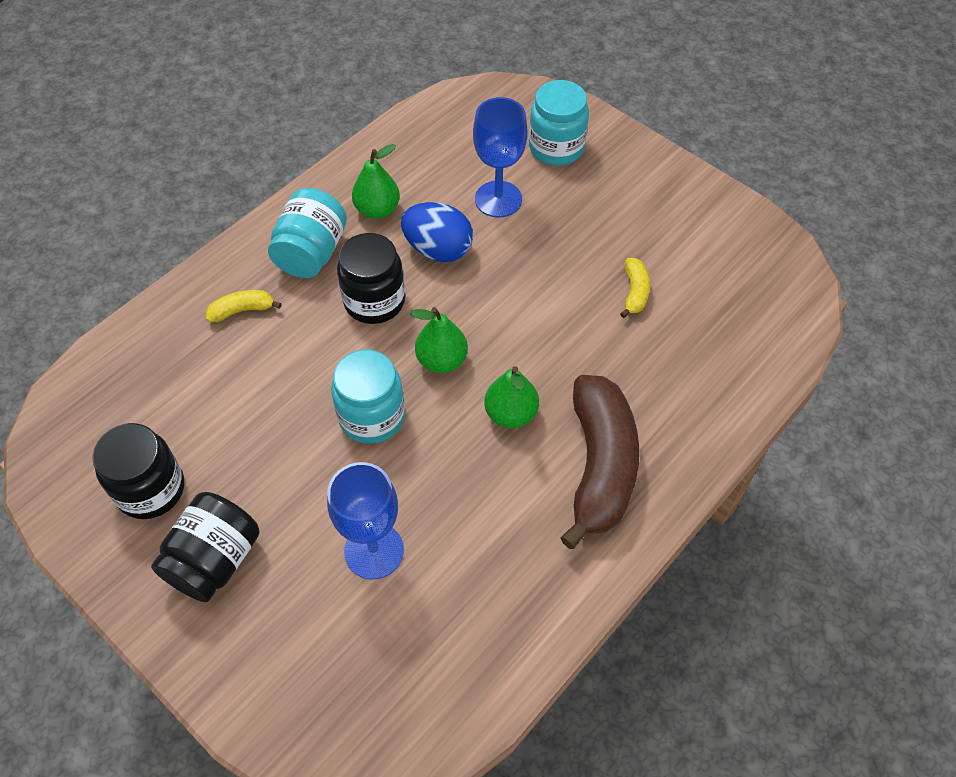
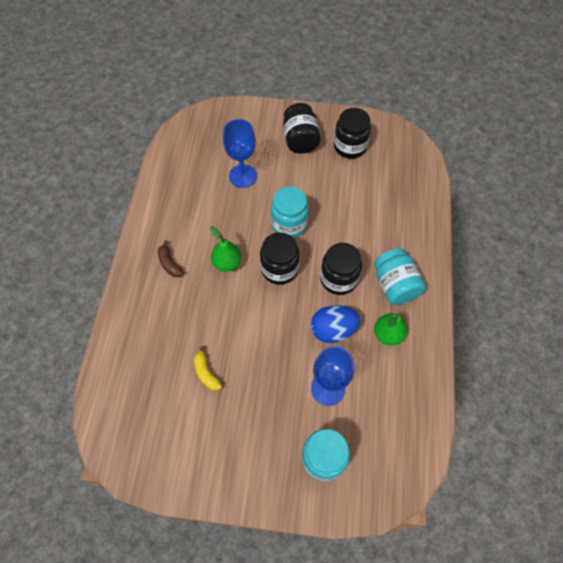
camera: 145 degrees right, 5 degrees up
(242, 310) = (395, 235): yellow banana -> none
(442, 360) = (279, 269): green pear -> black jar
(600, 466) = (169, 263): brown banana -> brown banana, size x0.43

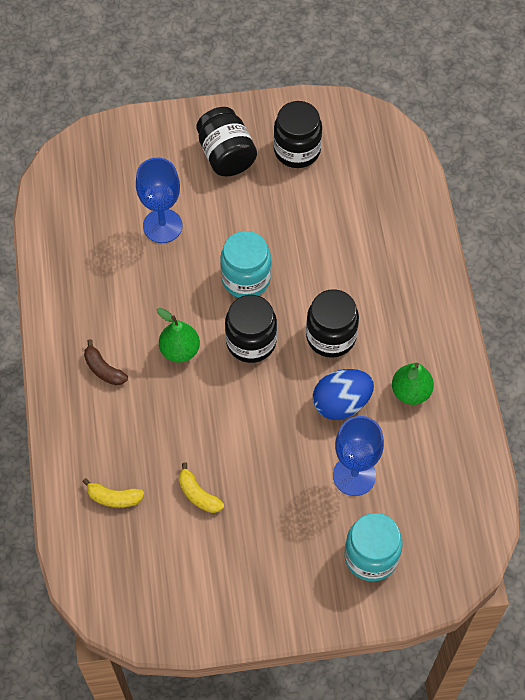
camera: 15 degrees left, 0 degrees up
(144, 359) = (114, 498): none -> yellow banana
(395, 285) = (404, 327): turquoise jar -> none

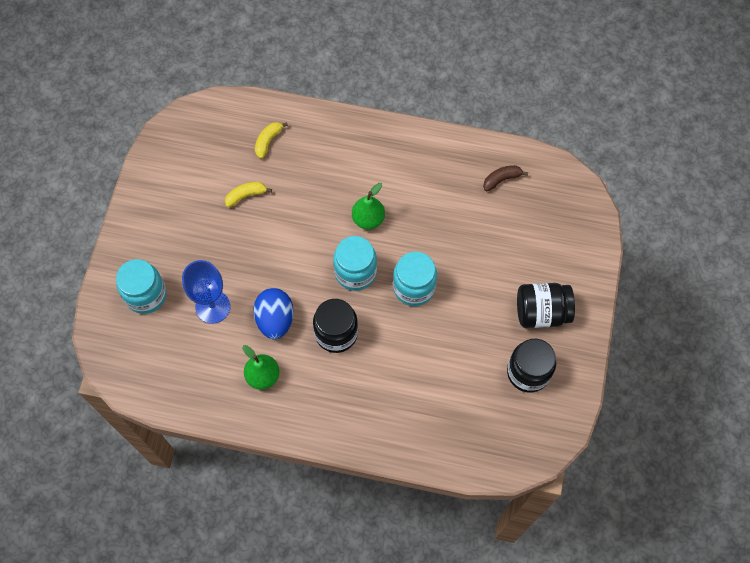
camera: 110 degrees right, 5 degrees up
(103, 369) = (373, 163): brown banana -> brown banana (501, 179)
(162, 226) = (487, 241): blue goblet -> none
(251, 342) = (355, 272): black jar -> turquoise jar

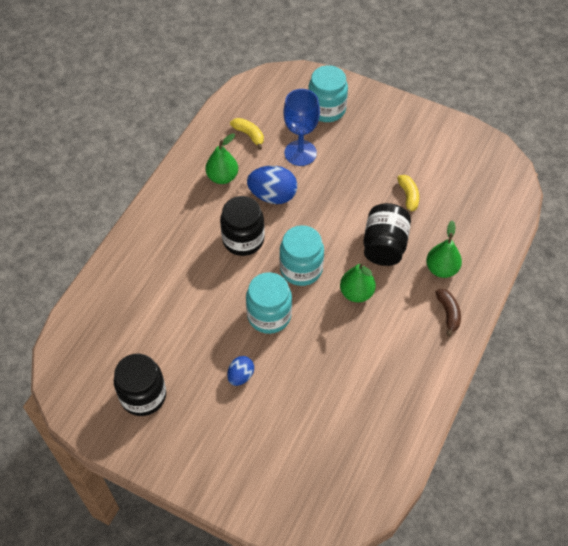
camera: 105 degrees right, 10 degrees down
(268, 141) = (466, 225): yellow banana -> yellow banana (249, 135)
(322, 155) = (441, 269): none -> green pear
(482, 295) = (240, 376): none -> blue egg
(501, 179) = (372, 436): brown banana -> brown banana (448, 313)
(541, 312) = (202, 429): black jar -> black jar (384, 246)

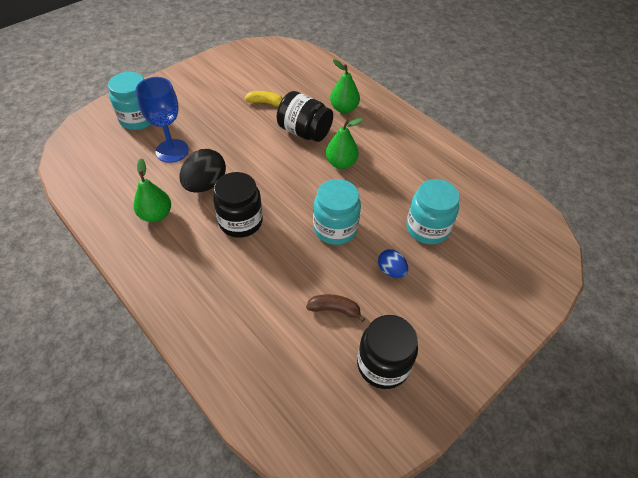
camera: 70 degrees left, 5 degrees down
(249, 135) = (122, 179): yellow banana -> none
(273, 196) = (205, 184): blue egg -> black egg
(301, 269) = (297, 190): turquoise jar -> turquoise jar (427, 228)
(448, 313) = (385, 118): brown banana -> brown banana (334, 309)

